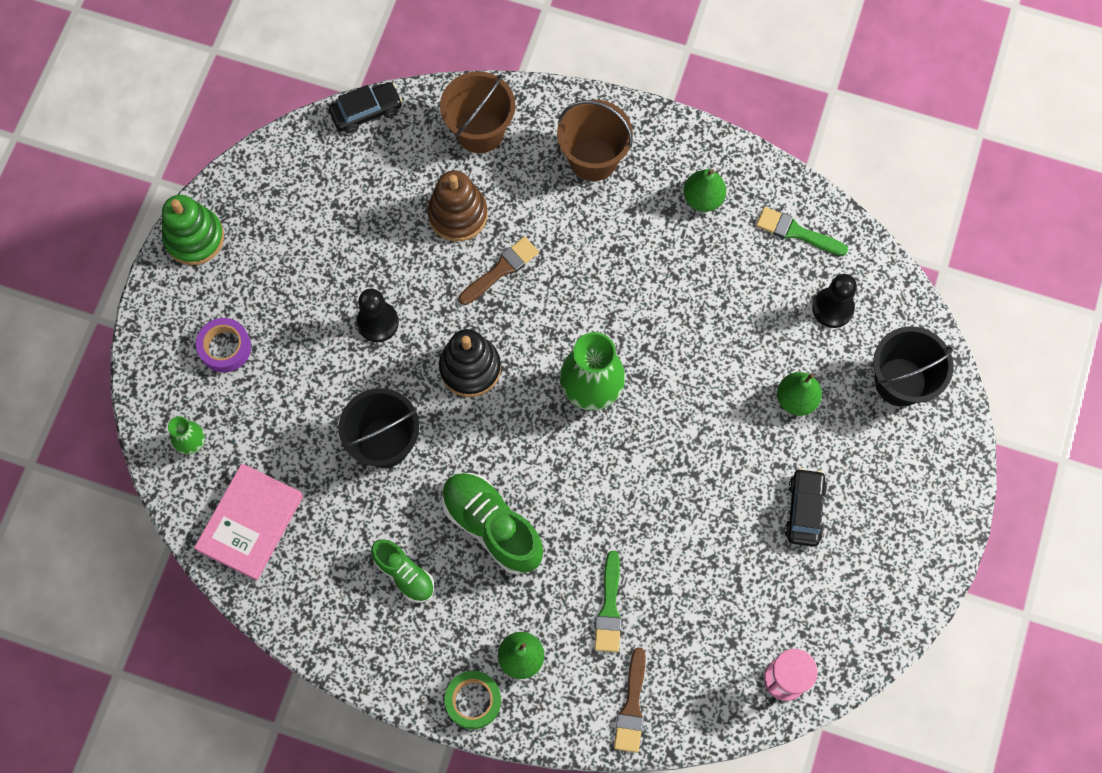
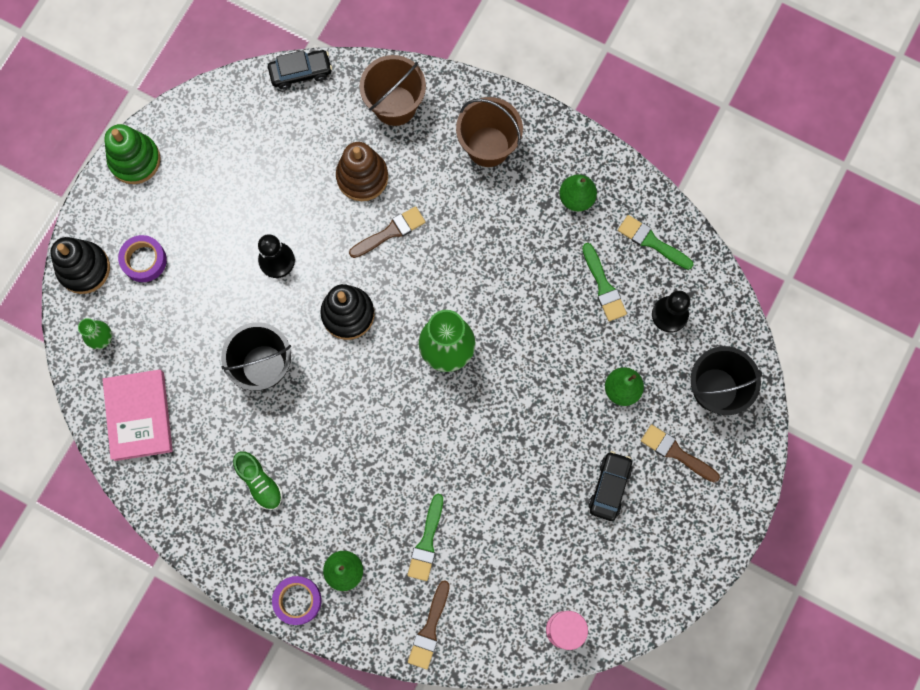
camera: 10 degrees right, 5 degrees up
(157, 368) = (84, 268): none -> black stacking toy
(250, 523) = (139, 416): pink book -> pink book turned 45 degrees counterclockwise
(473, 701) = (297, 600): green tape -> purple tape
(492, 526) = (341, 454): green shoe -> none
(752, 289) = (603, 286): none -> green brush
(871, 459) = (676, 453): none -> brown brush

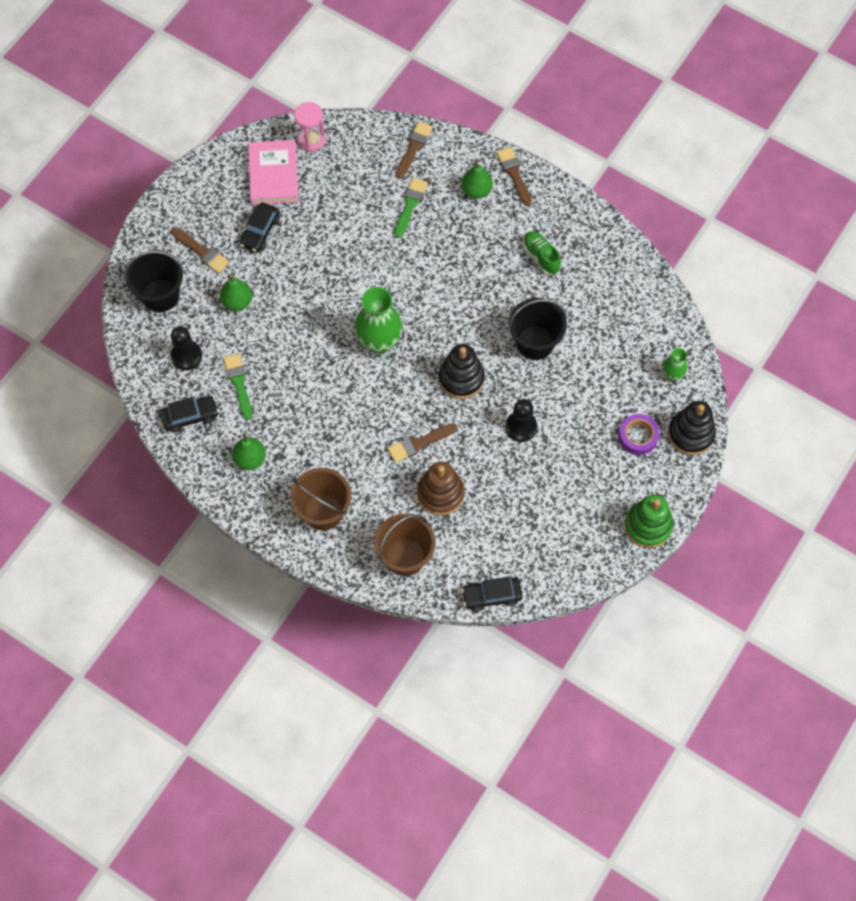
camera: 175 degrees left, 10 degrees down
(139, 416) = (640, 313): pink book -> pink book (273, 175)
(297, 600) = (514, 174): purple tape -> brown brush
(651, 242) = (190, 416): green brush -> black car

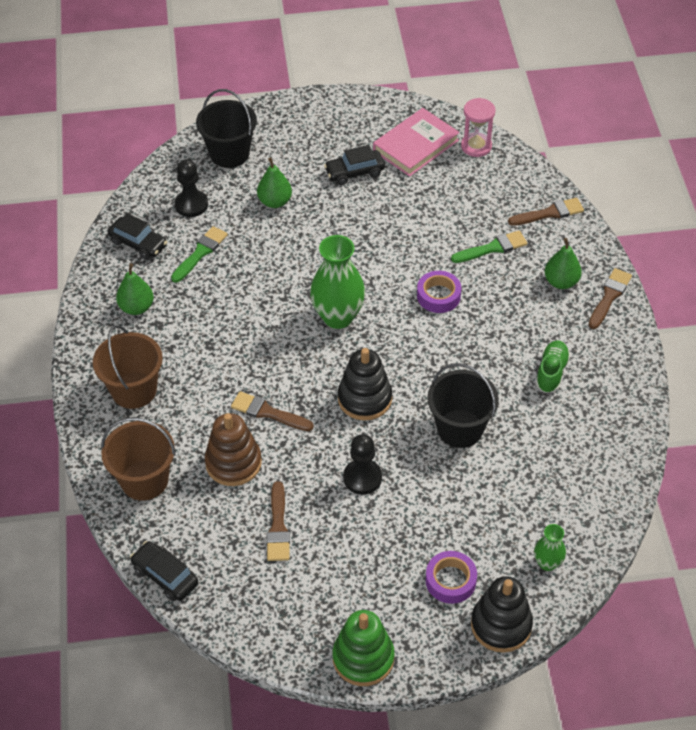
camera: 50 degrees right, 15 degrees down
(202, 252) = (296, 151): brown brush -> brown brush (278, 527)
(419, 269) = (438, 296): none -> purple tape

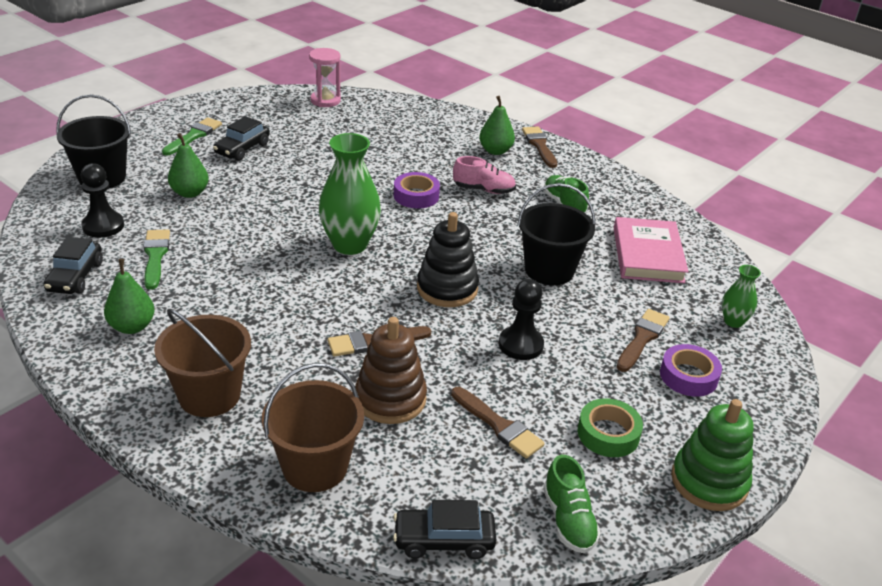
camera: 45 degrees left, 15 degrees down
(138, 243) = (75, 277): black car -> black car turned 105 degrees clockwise
(247, 616) = (568, 520): none -> green shoe
(340, 581) = (608, 434): none -> green tape
(416, 145) = (275, 116): pink book -> pink book (648, 255)
(492, 248) = (418, 151): green brush -> green brush (194, 136)
(501, 320) = (484, 190): none -> pink shoe
(501, 625) = (766, 383): black stacking toy -> none
(549, 213) = (432, 117): brown brush -> brown brush (642, 338)

